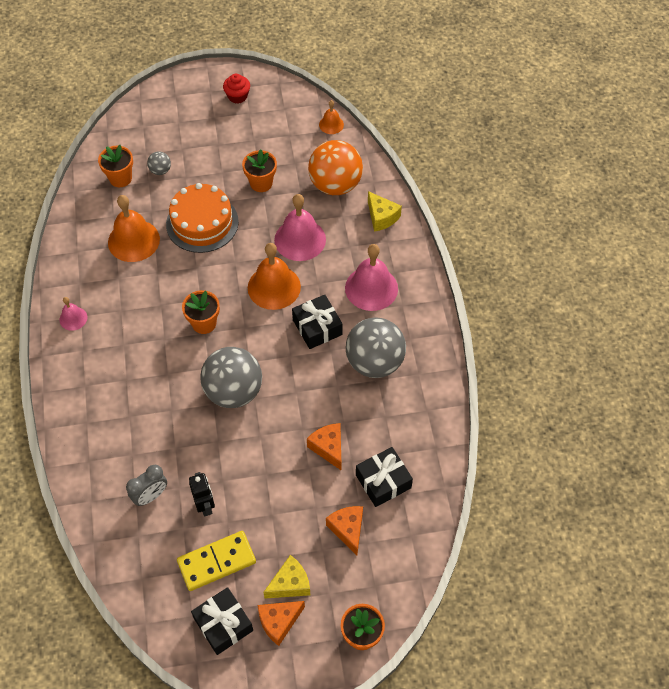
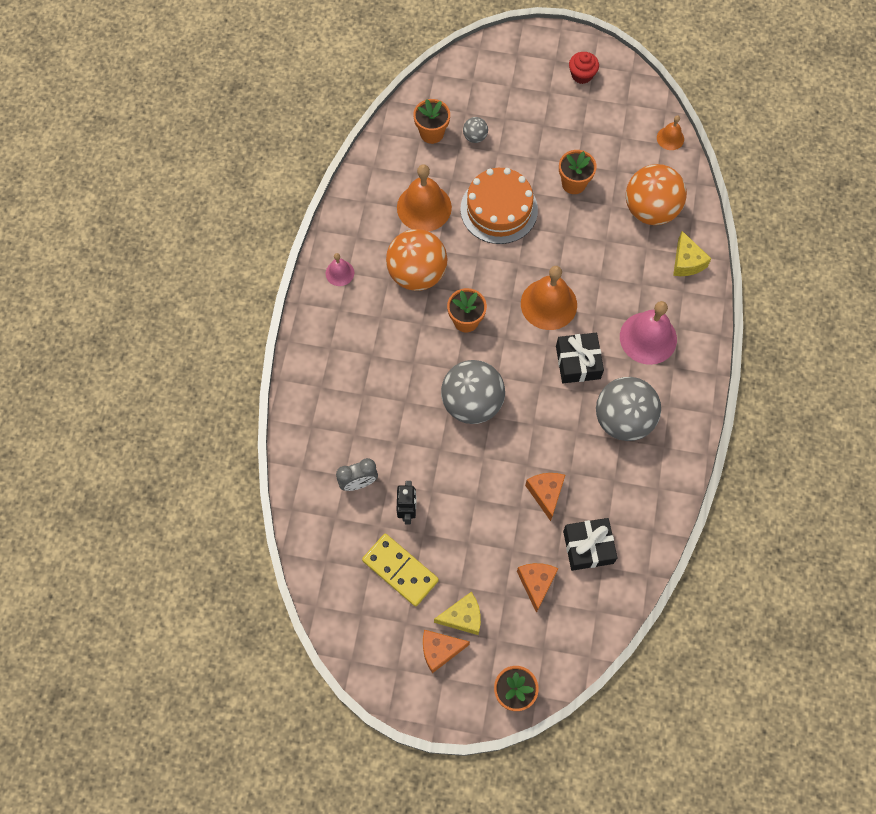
camera: 20 degrees right, 10 degrees up
(146, 297) = (417, 274): none -> orange ball
(216, 562) = (400, 570): yellow domino -> yellow domino turned 45 degrees clockwise
(223, 624) = (387, 633): black gift -> none
(300, 239) = (593, 260): pink bell -> none

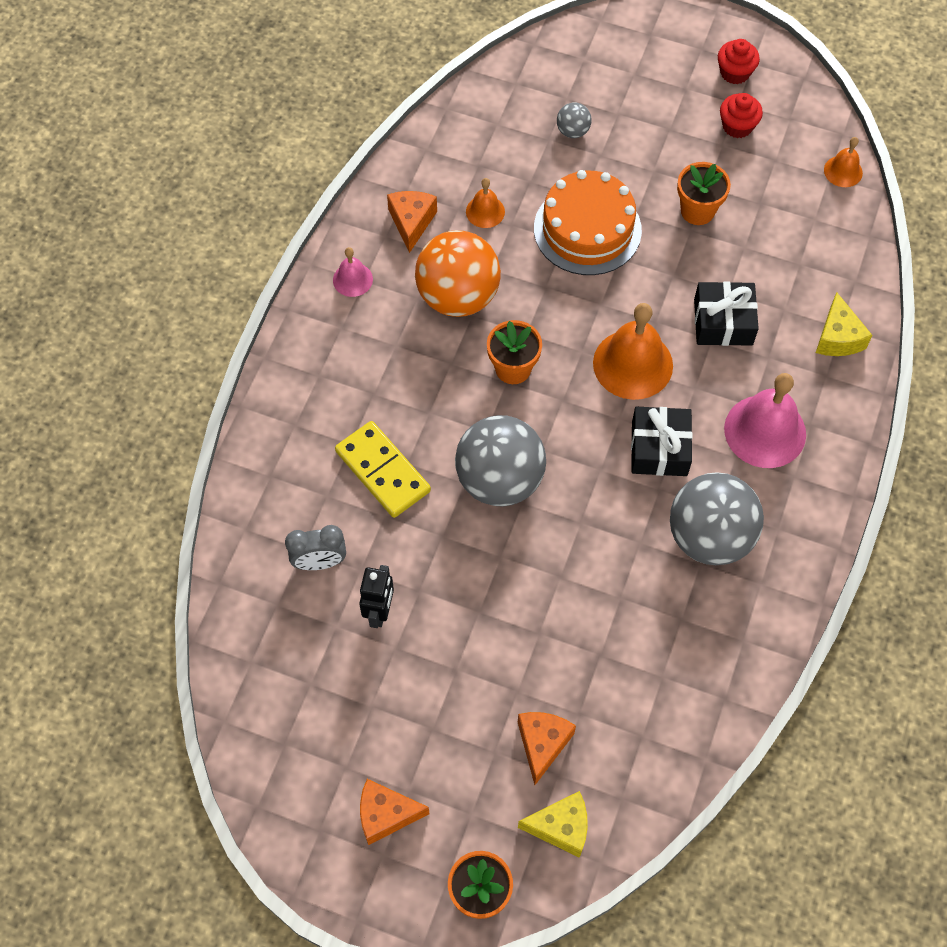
camera: 10 degrees right, 5 degrees down
(400, 570) = (353, 692): yellow domino -> yellow domino (383, 471)
(424, 207) = (485, 211): orange bell -> orange bell, size x0.52
(432, 133) = (515, 118): orange flower pot -> none
(463, 617) = (428, 773): yellow cheese -> yellow cheese (561, 827)
(546, 493) = (580, 621): orange cheese -> orange cheese (411, 222)
(588, 547) = (626, 705): black gift -> black gift (723, 322)
(590, 115) = (737, 126): none -> red cupcake
(650, 210) = (799, 261): orange ball -> none

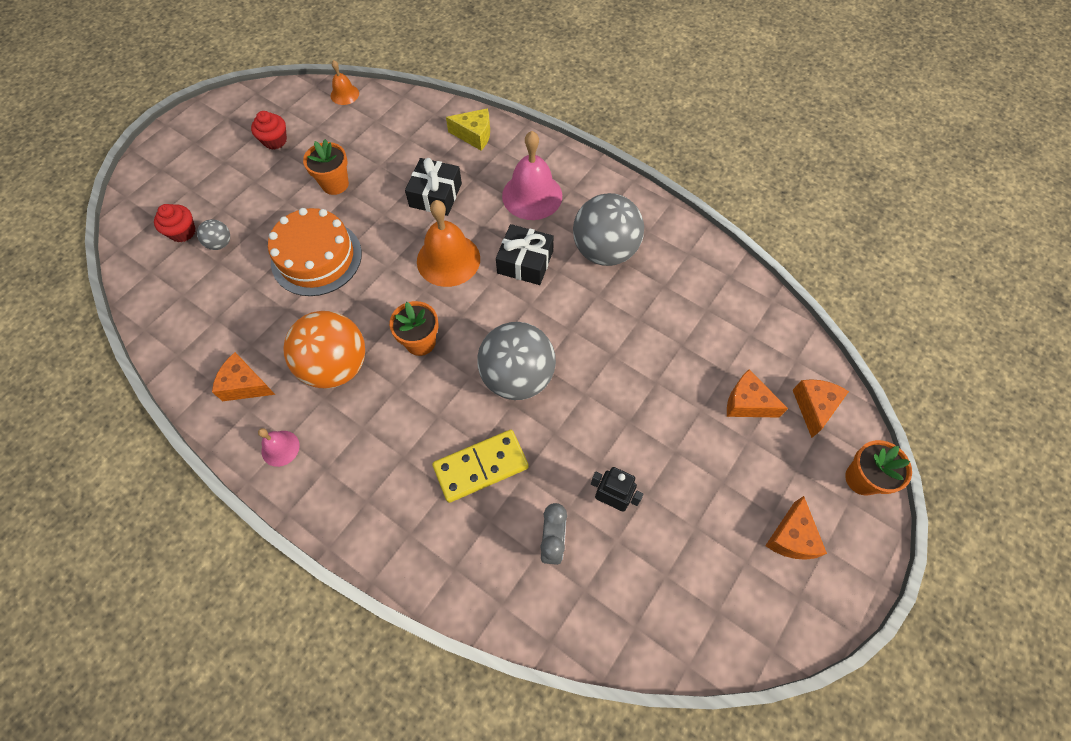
camera: 75 degrees left, 0 degrees up
(485, 211) = (263, 325): orange bell -> none
(561, 827) = (814, 407): yellow cheese -> orange cheese
(735, 72) = (227, 129): red cupcake -> red cupcake (182, 232)

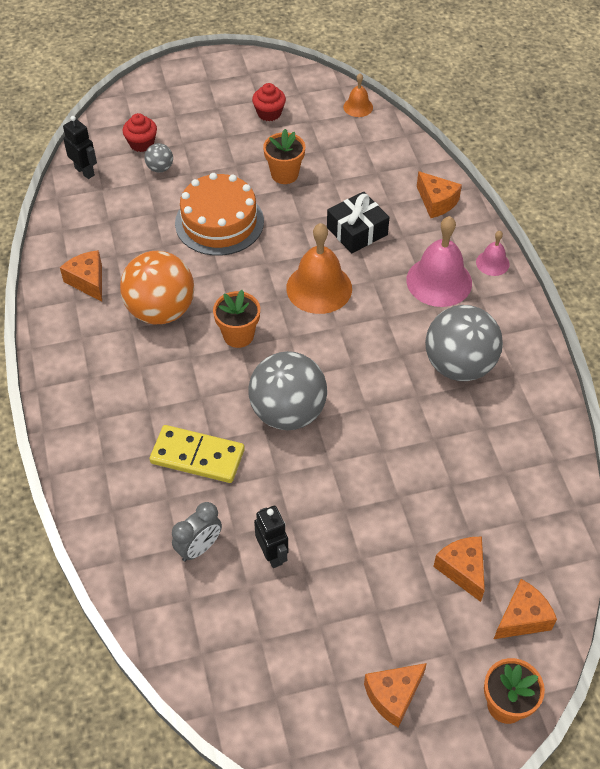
camera: 40 degrees right, 10 degrees down
(150, 289) = (85, 171): none -> black robot
(280, 448) = (72, 341): pink bell -> pink bell (492, 263)
(474, 135) = (436, 202): yellow cheese -> orange cheese
(525, 262) = (380, 330): black gift -> none

